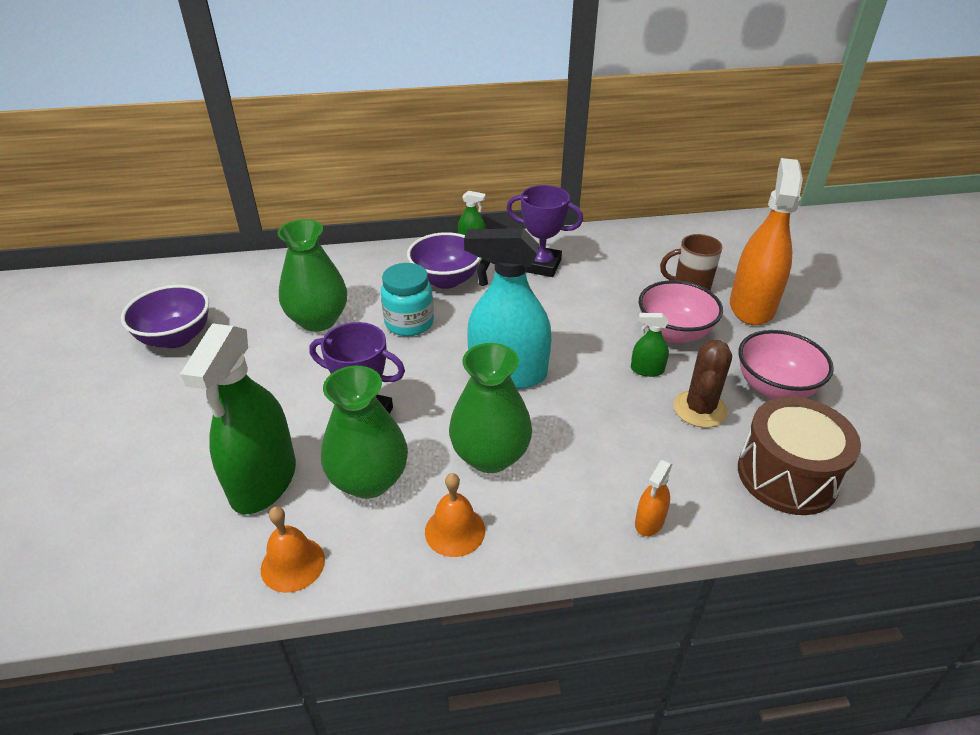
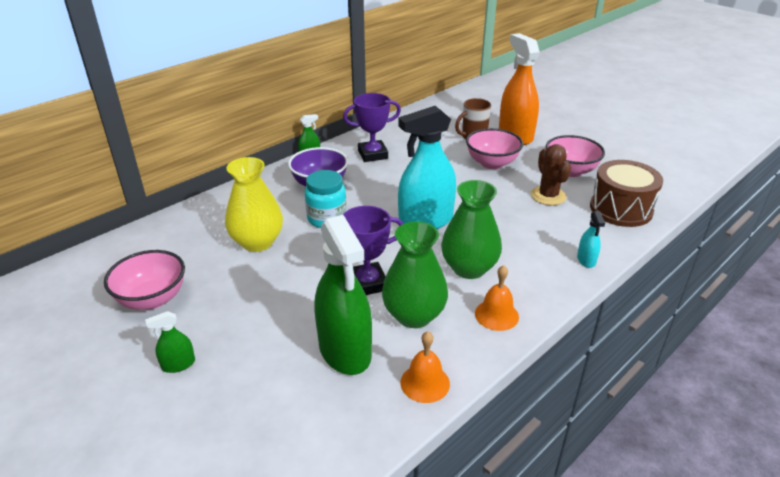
camera: 35 degrees left, 5 degrees down
(176, 338) = (152, 299): purple bowl -> pink bowl
(318, 320) = (257, 242): green vase -> yellow vase
(647, 370) = (500, 188): green spray bottle -> green spray bottle (178, 364)
(649, 522) = (586, 260): orange spray bottle -> turquoise spray bottle

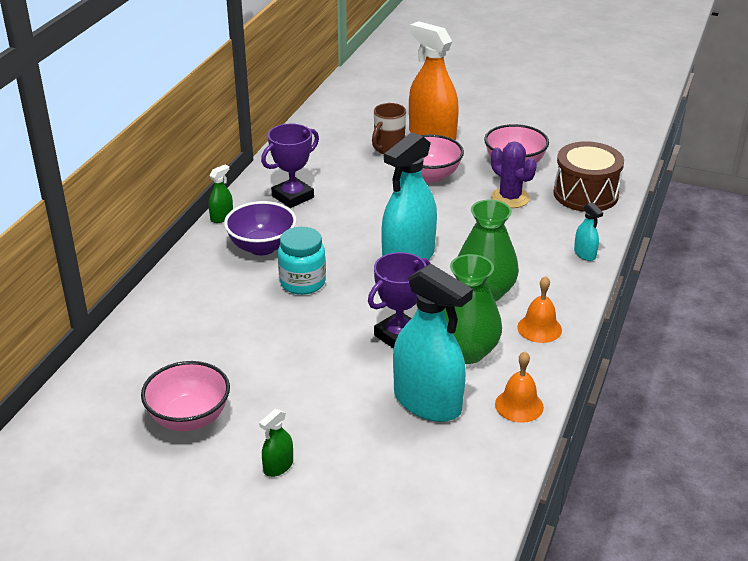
camera: 25 degrees left, 0 degrees up
(257, 242) = (249, 328): yellow vase -> none
(345, 350) = (427, 402): green spray bottle -> turquoise spray bottle
(548, 196) = (510, 198): brown cactus -> purple cactus

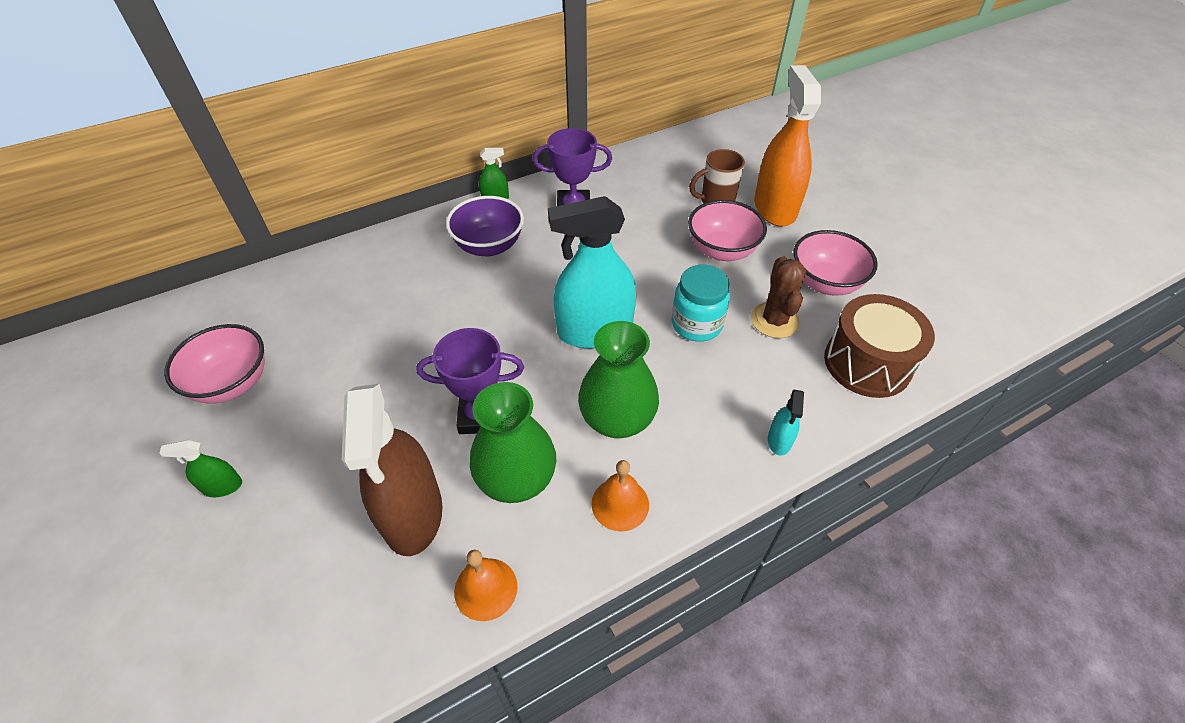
camera: 40 degrees right, 15 degrees up
(302, 283) = (475, 302): turquoise jar -> turquoise jar (696, 324)
(427, 402) = (412, 513): turquoise spray bottle -> brown spray bottle
(510, 198) = (774, 320): purple cactus -> brown cactus

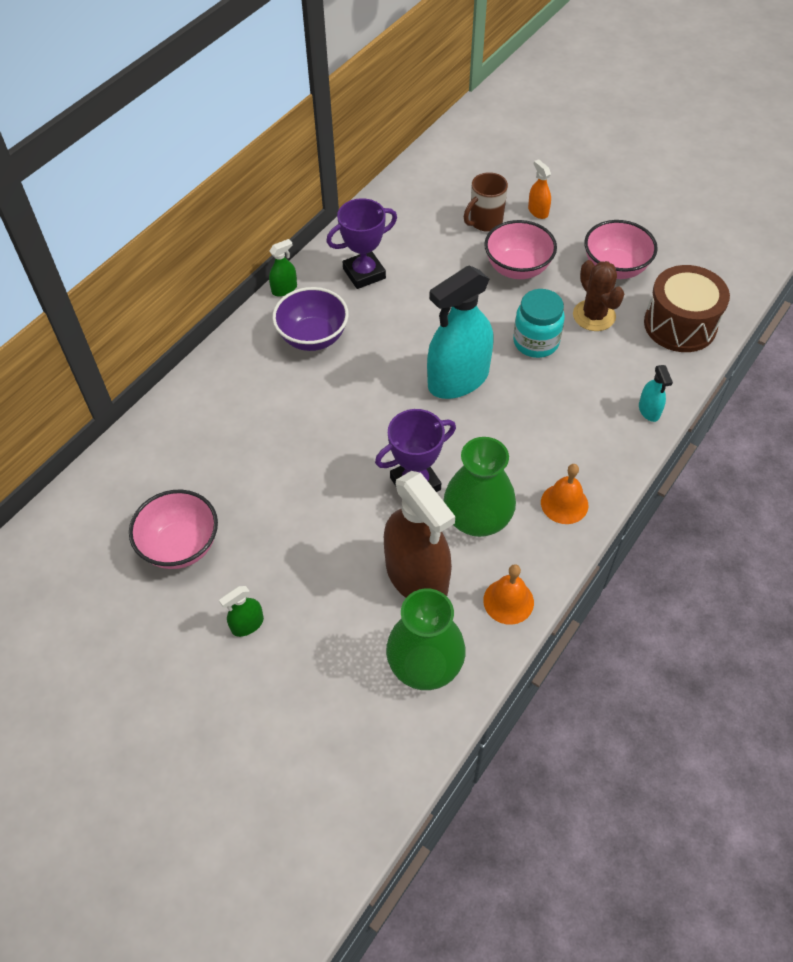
camera: 25 degrees left, 5 degrees up
(617, 419) = (522, 443): green vase -> green vase (425, 665)
(775, 208) = (538, 211): orange spray bottle -> orange spray bottle, size x0.43

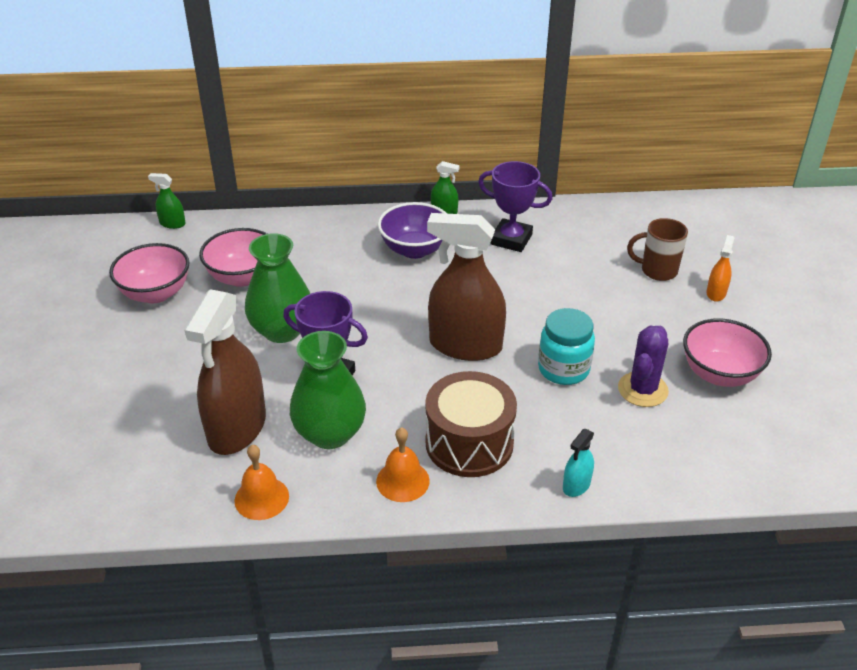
camera: 50 degrees right, 15 degrees down
(247, 624) = (114, 362): green spray bottle -> green spray bottle (172, 223)
(425, 665) = (153, 479): green vase -> green vase (282, 330)
(458, 379) = (465, 345): turquoise spray bottle -> brown spray bottle
(517, 268) = (632, 315): pink bowl -> pink bowl (242, 277)
(594, 316) = (642, 390): brown cactus -> purple cactus
(680, 325) = (711, 454): brown drum -> brown drum (469, 443)

